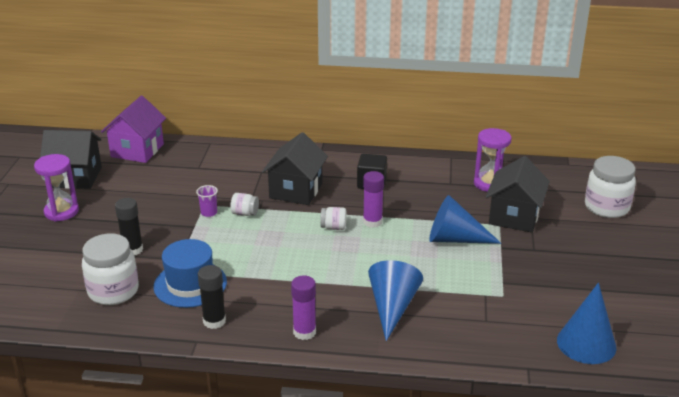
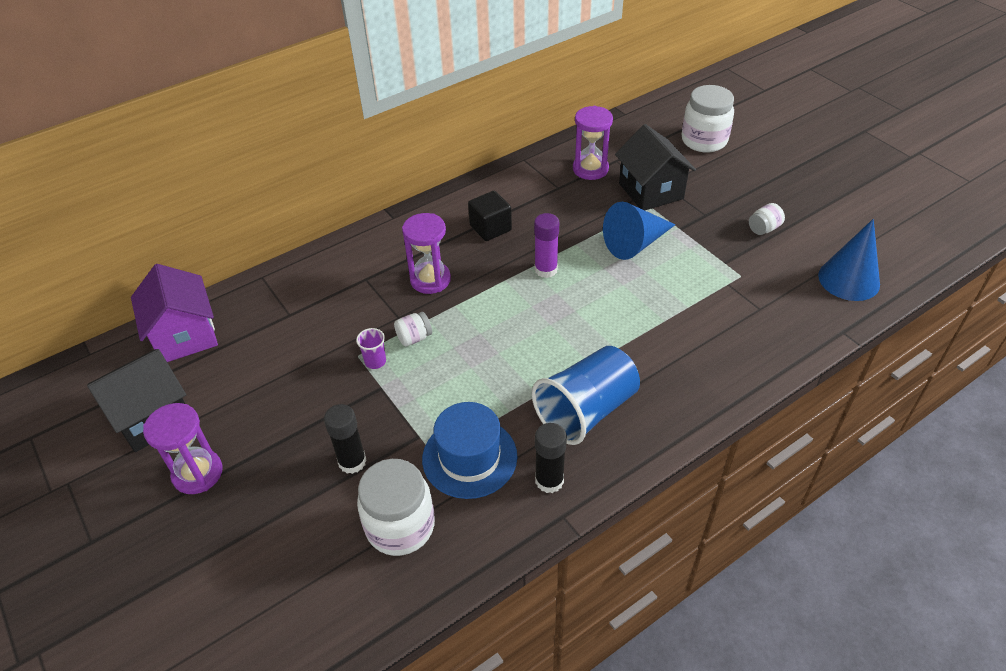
camera: 40 degrees left, 15 degrees up
(285, 303) = (586, 410): none -> blue cup
(296, 191) = (430, 280): black house -> purple hourglass
(304, 332) = (642, 429): purple glue stick -> none
(333, 227) = (519, 298): white jar -> white jar (764, 229)
(392, 307) = (677, 348): blue cone -> none

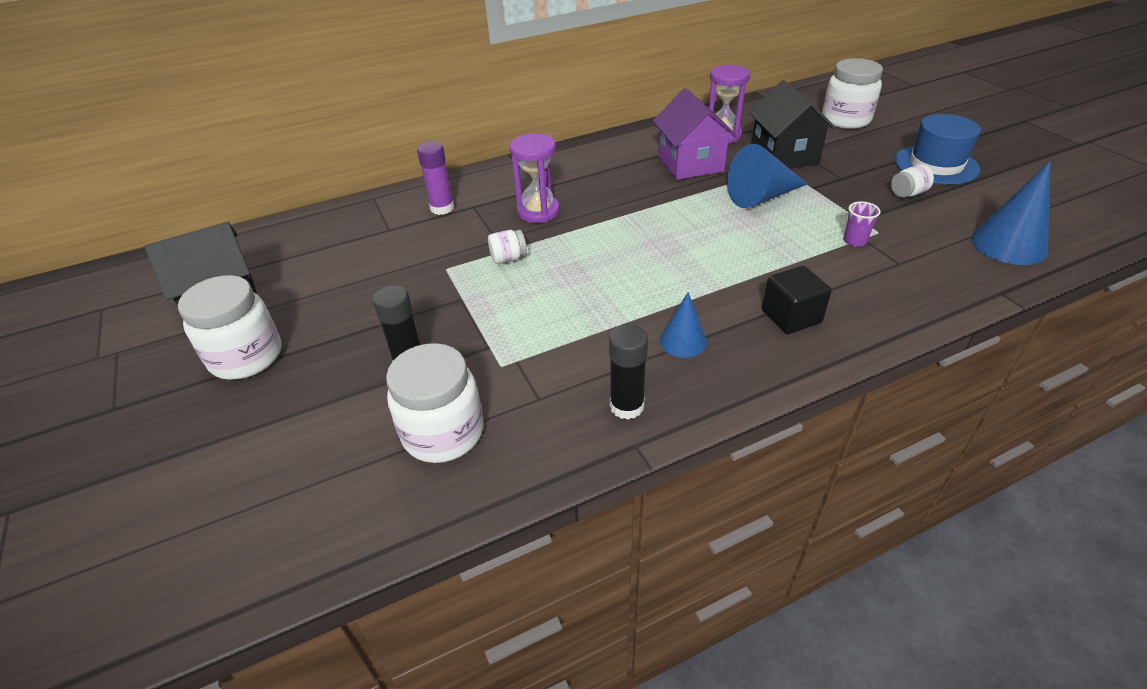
camera: 10 degrees right, 5 degrees down
(185, 336) = (283, 238): purple house -> purple house (690, 164)
(197, 473) = (246, 357): purple hourglass -> white jar
(375, 361) = (462, 275): purple cup -> purple cup (854, 241)
(469, 457) = (540, 373): blue hat -> blue hat (936, 165)
(490, 228) = (610, 175): black cube -> black cube (791, 317)
(546, 269) = (661, 212): purple glue stick -> purple glue stick (442, 208)
(586, 410) = (683, 341): blue cup -> blue cone

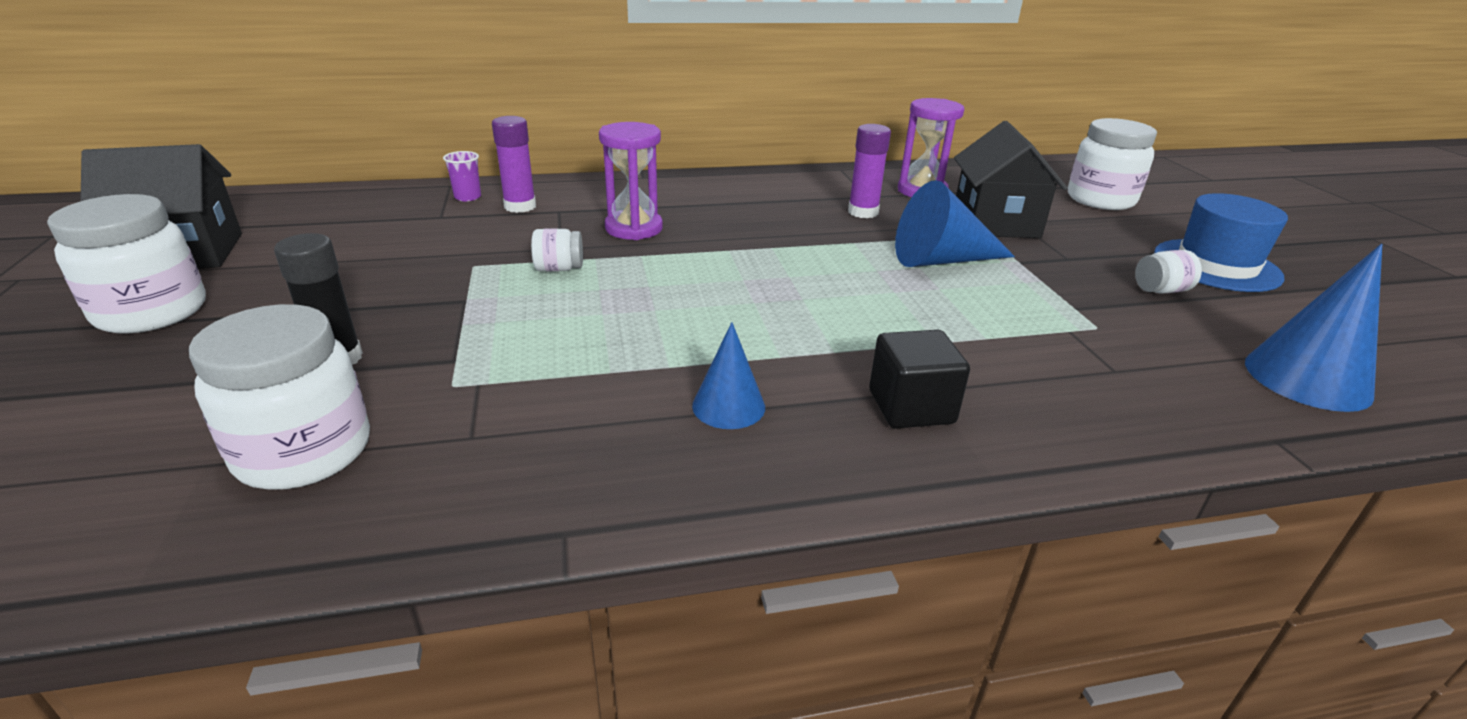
camera: 10 degrees right, 10 degrees down
(627, 406) = (588, 474): black glue stick -> none
(690, 164) = (863, 212): purple house -> purple glue stick
(854, 241) = (1055, 331): purple cup -> purple cup (467, 197)

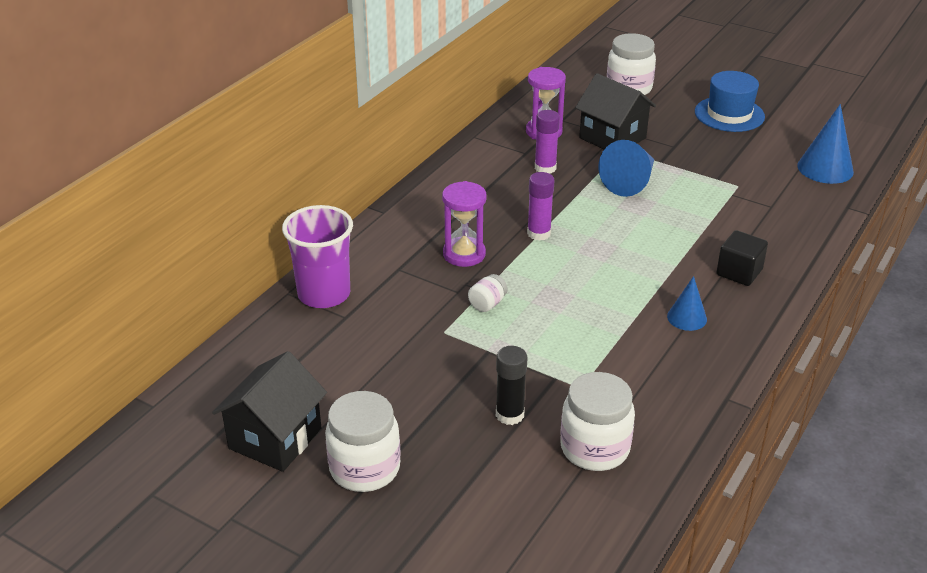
camera: 45 degrees left, 5 degrees up
(467, 197) = (324, 294): purple cup -> purple cup, size x2.43
(520, 206) = (371, 280): purple glue stick -> purple glue stick (539, 233)
(1160, 290) = (730, 146): white jar -> none

